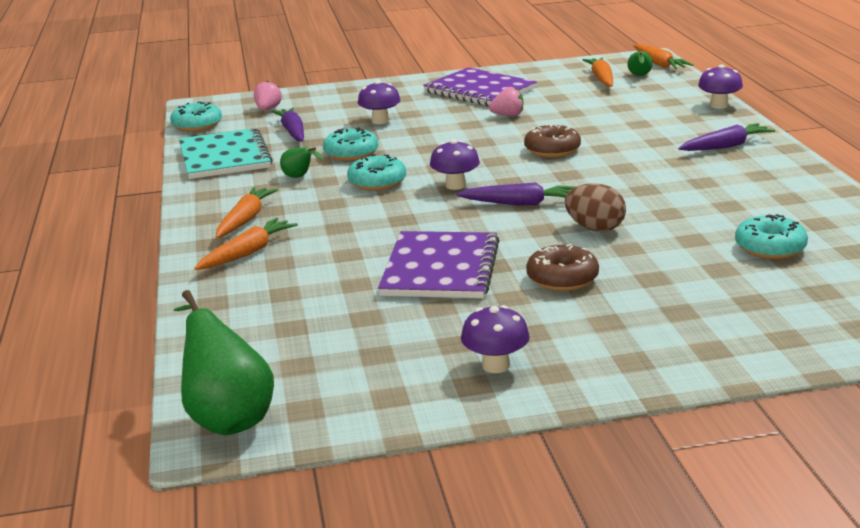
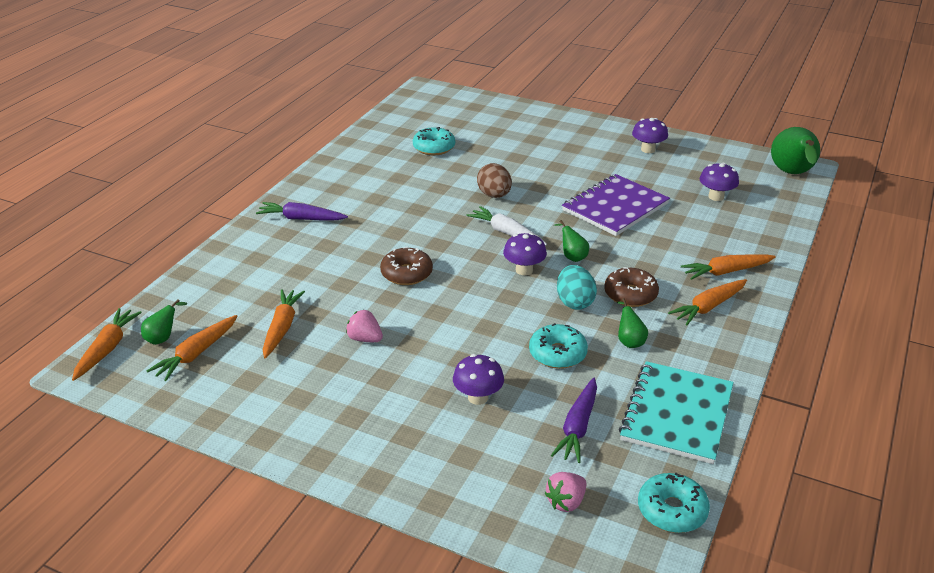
camera: 145 degrees left, 10 degrees up
(377, 182) = (574, 302): turquoise donut -> turquoise egg
(425, 209) = (572, 256): none -> green pear
(480, 90) = (320, 402): purple notebook -> none
(520, 203) = (506, 233): purple carrot -> white carrot
(562, 278) = (559, 174): brown donut -> brown donut (630, 294)
(576, 101) = (282, 328): none -> orange carrot
(719, 106) = (210, 260): purple mushroom -> purple mushroom (716, 197)

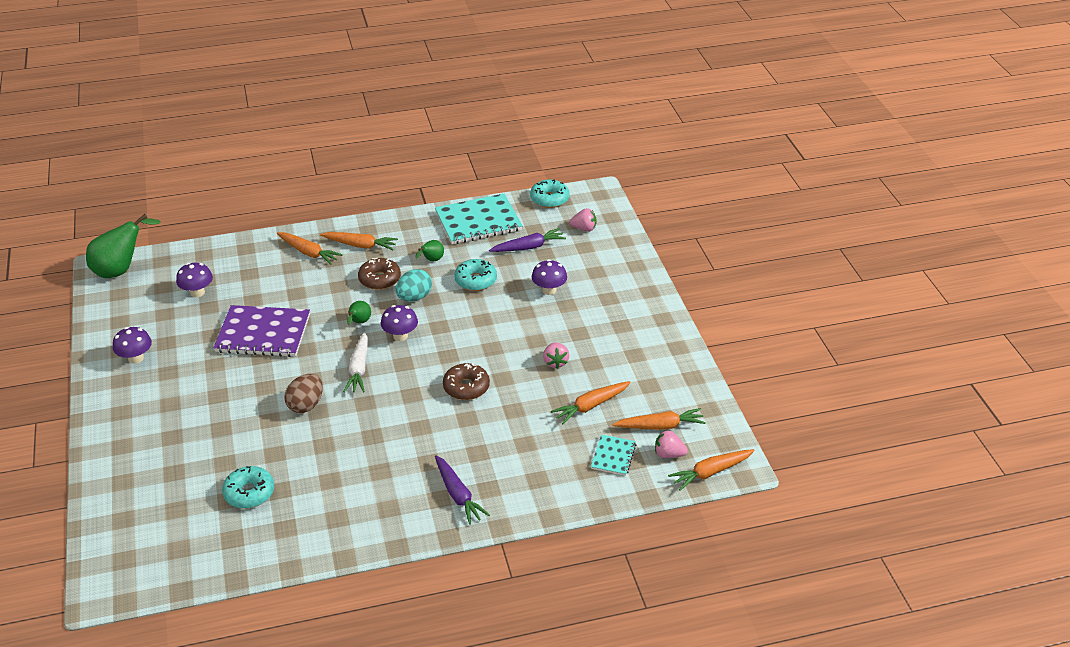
camera: 130 degrees left, 5 degrees up
(163, 338) = (668, 454): green pear -> pink strawberry
(213, 307) = (613, 456): none -> turquoise notebook

